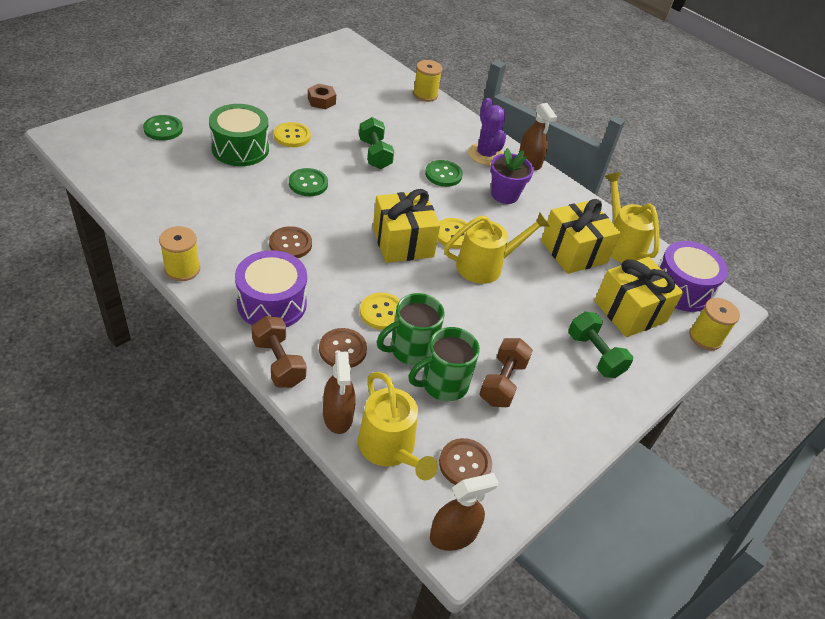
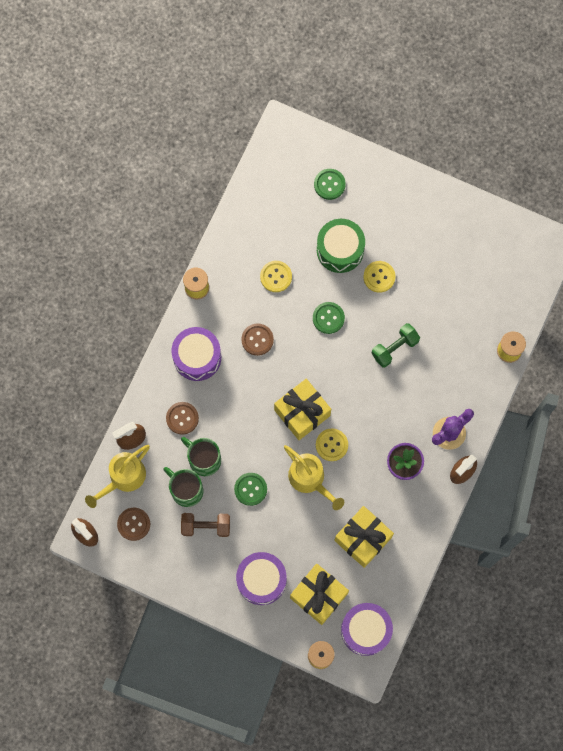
camera: 75 degrees right, 30 degrees up
(278, 362) = (153, 386): brown dumbbell -> none
(321, 101) = (442, 273): brown nut -> none
(382, 312) = (226, 428): yellow button -> yellow button (276, 277)
(443, 174) = (400, 410): green button -> green button (250, 489)
(594, 355) = (261, 580): green dumbbell -> purple drum
(620, 244) = (393, 573): yellow watering can -> none

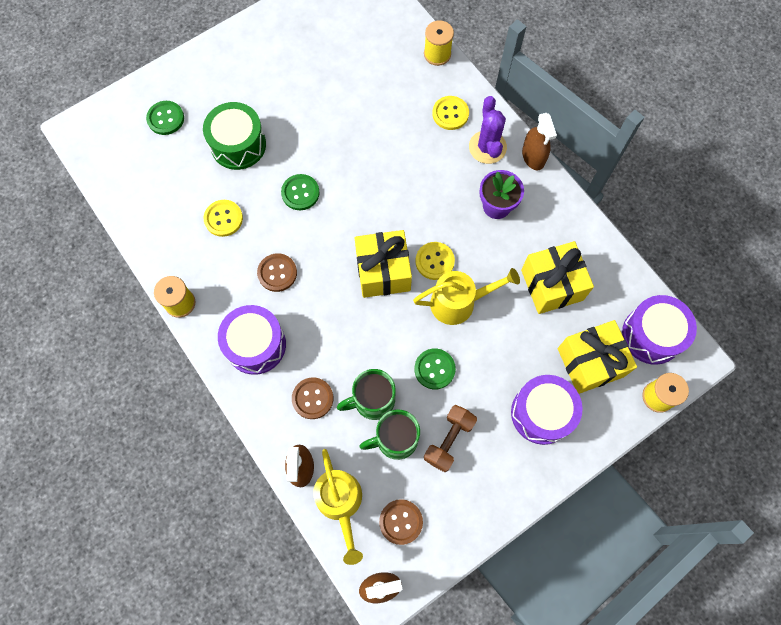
camera: 60 degrees left, 5 degrees down
(379, 277) = (290, 125): yellow button -> yellow button (450, 114)
(394, 348) = (371, 149): green dumbbell -> none

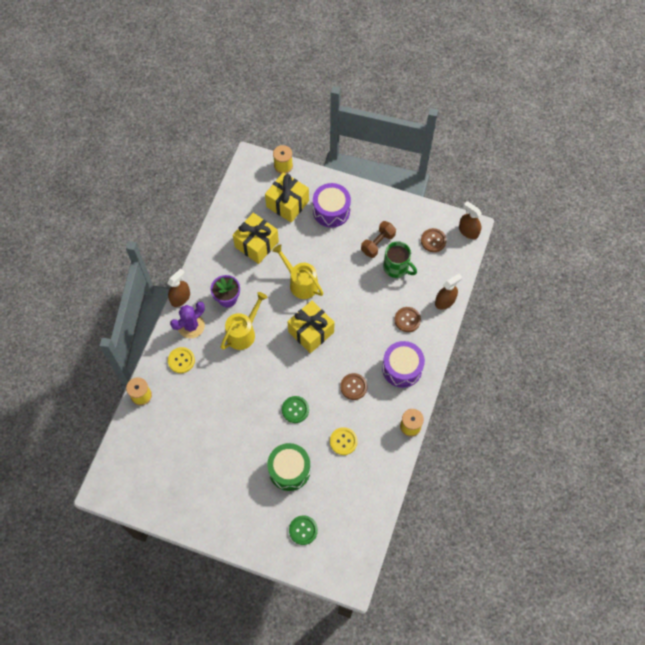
camera: 125 degrees left, 5 degrees down
(340, 503) = (446, 272): yellow watering can -> yellow watering can (243, 332)
(372, 400) = (386, 290): green mug -> none
(434, 261) = (285, 309): yellow button -> none
(434, 369) = (346, 272): green button -> none
(449, 440) = (378, 243): brown dumbbell -> brown dumbbell turned 45 degrees counterclockwise
(652, 335) = (251, 184): purple drum -> none

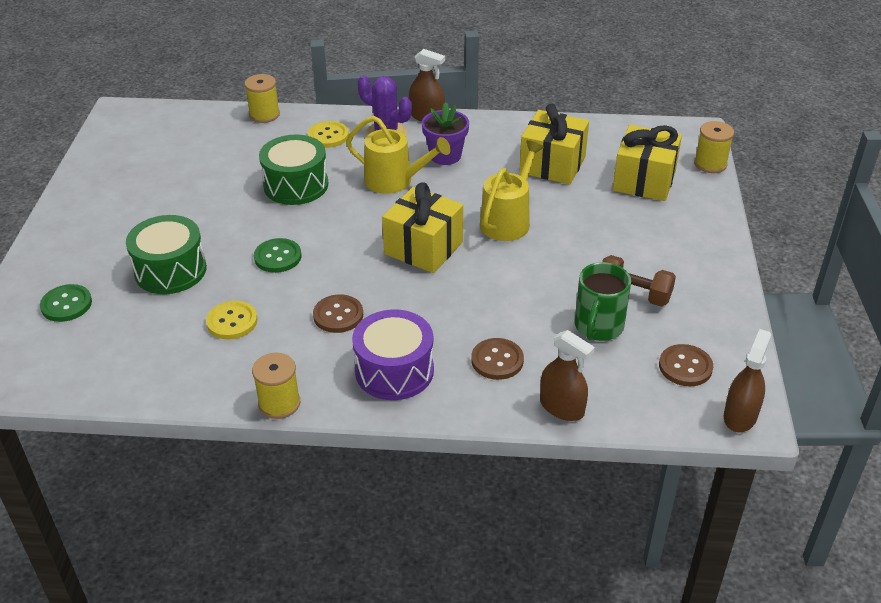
camera: 75 degrees right, 25 degrees down
(228, 389) = (296, 185): none -> green drum
(331, 211) = (663, 228): purple drum -> none

